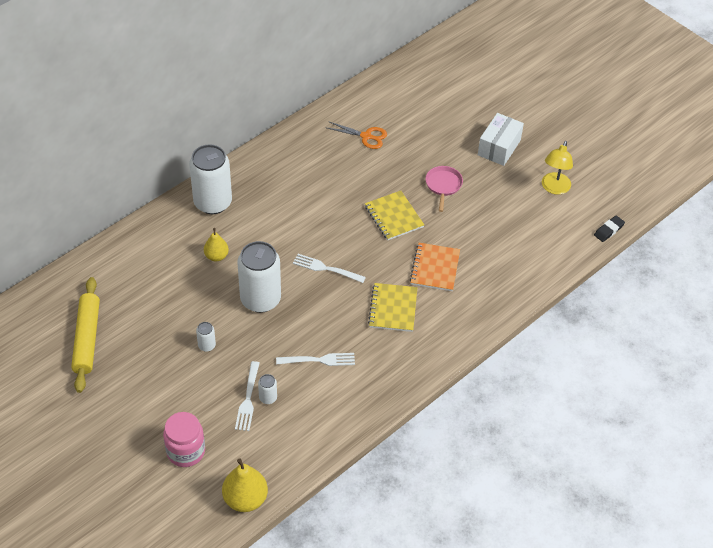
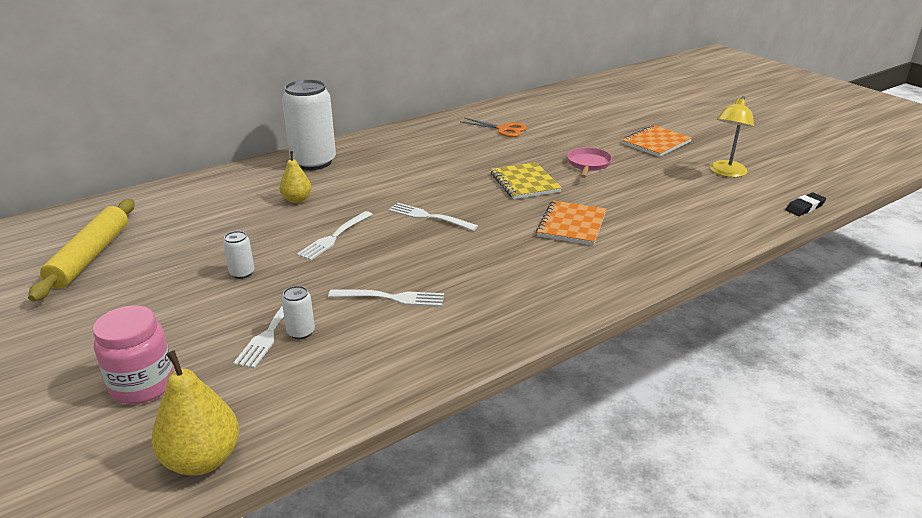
camera: 10 degrees right, 20 degrees down
(260, 299) = (334, 237): white can -> white fork
(393, 308) = (509, 256): yellow notebook -> none
(499, 147) = (656, 143): white box -> orange notebook

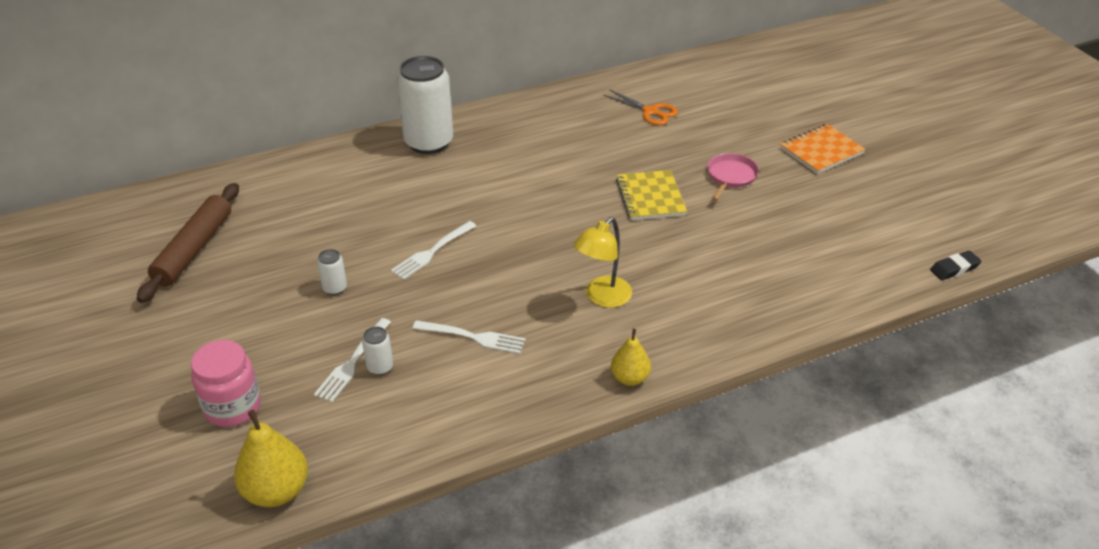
camera: 10 degrees right, 10 degrees up
(90, 256) = (194, 249): yellow rolling pin -> brown rolling pin
(297, 200) = (402, 196): yellow pear -> yellow pear (630, 378)
(429, 217) = (535, 235): white fork -> none
(572, 225) = (683, 263): orange notebook -> none
(726, 173) = (886, 206): yellow lamp -> yellow lamp (602, 298)

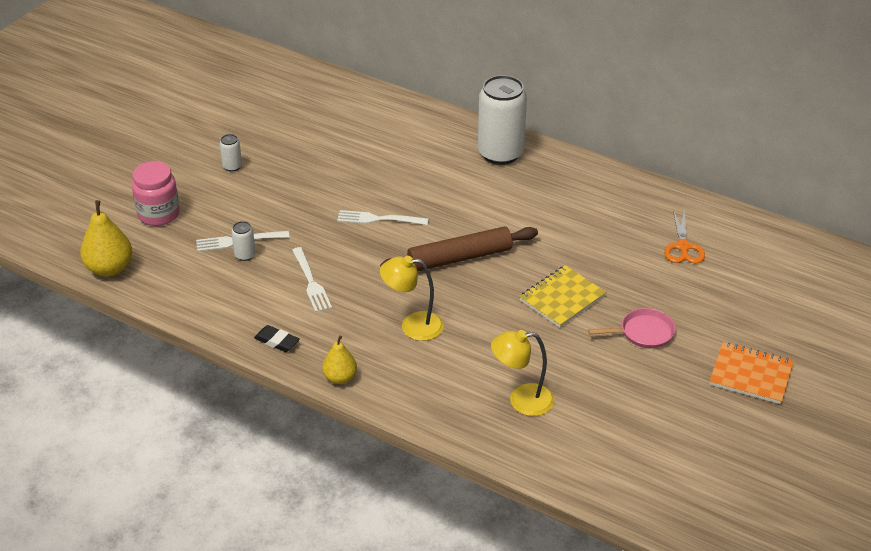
camera: 55 degrees right, 0 degrees up
(194, 249) = (277, 118): brown rolling pin -> brown rolling pin (460, 258)
(335, 288) = (299, 196): white can -> white can (232, 166)
(755, 277) = (521, 400): none -> yellow lamp
(954, 268) = (665, 525): black eraser -> black eraser (277, 341)

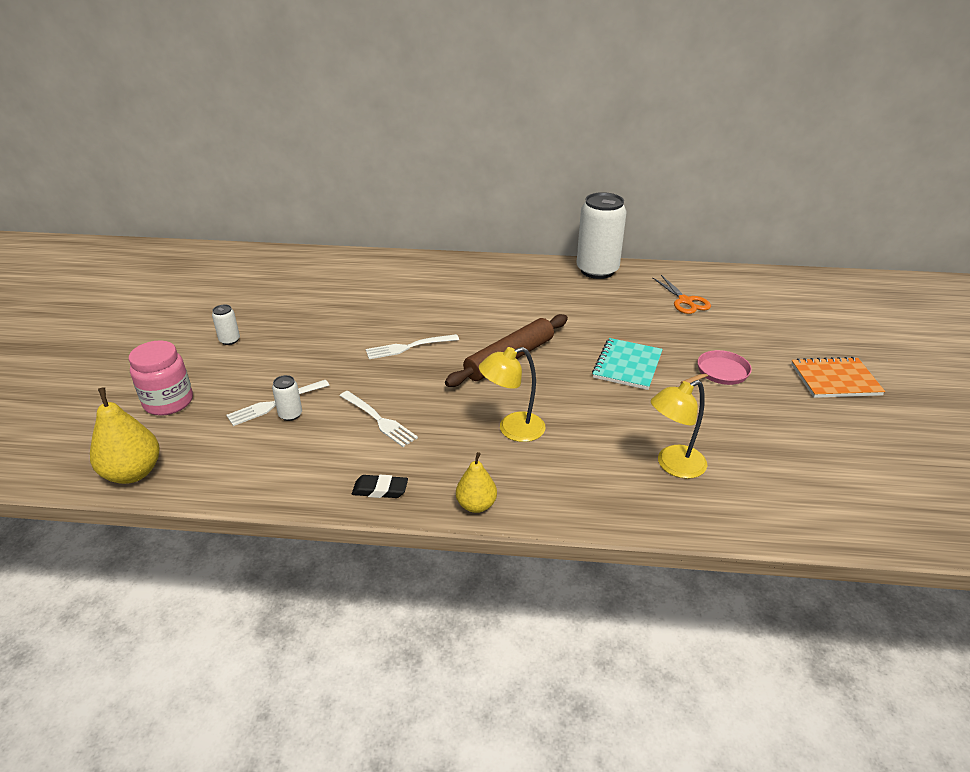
camera: 25 degrees left, 5 degrees down
(500, 153) = (479, 272): white can -> white can (597, 270)
(562, 298) = (627, 365): yellow notebook -> turquoise notebook

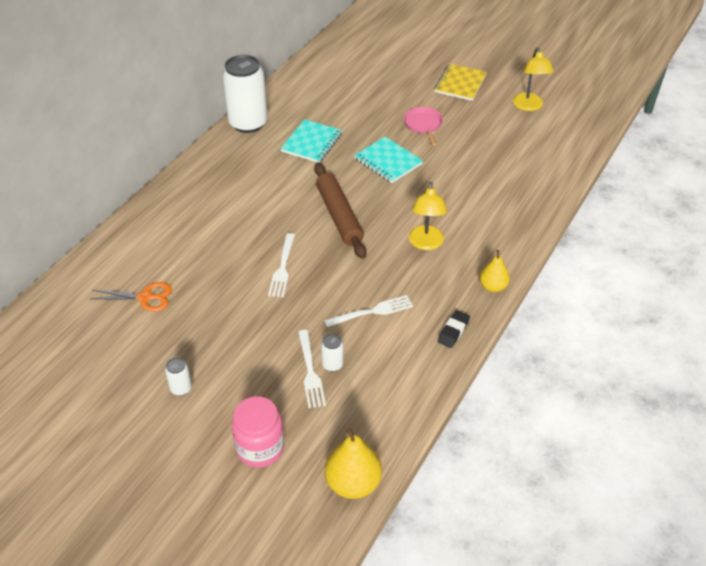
camera: 65 degrees left, 10 degrees up
(606, 311) = (311, 143): none -> turquoise notebook
(673, 465) = (501, 186): yellow lamp -> yellow lamp (529, 106)
(685, 301) = (328, 100): orange scissors -> orange scissors (145, 297)
(835, 380) = (460, 84): orange notebook -> yellow notebook

